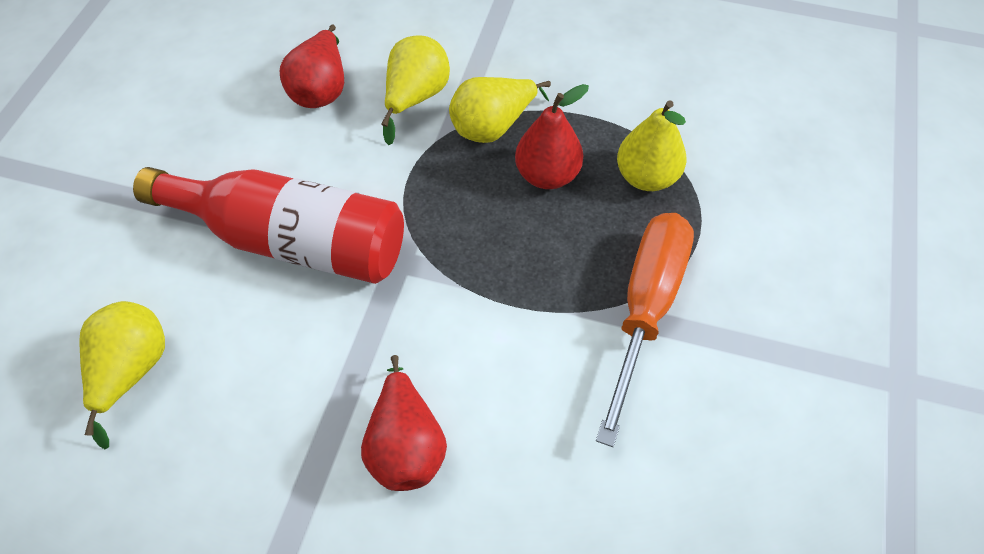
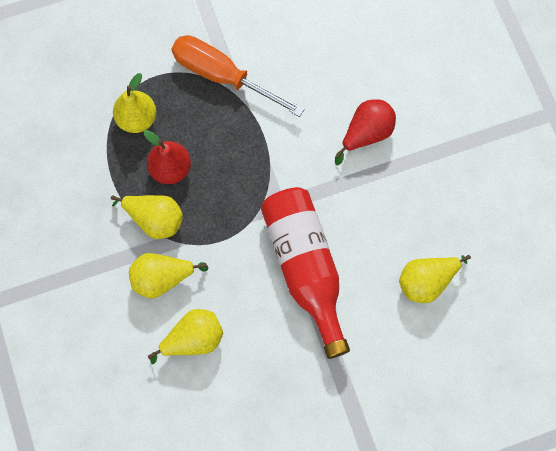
camera: 125 degrees left, 15 degrees up
(321, 89) = (193, 339): red pear -> yellow pear
(645, 308) = (222, 76): orange screwdriver -> orange screwdriver turned 45 degrees clockwise

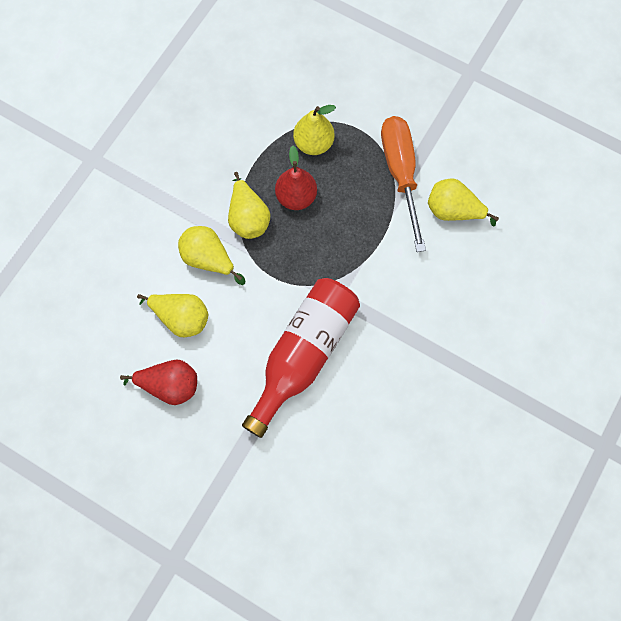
camera: 50 degrees right, 0 degrees up
(366, 134) = (451, 314): red pear -> red pear (170, 385)
(426, 281) = (372, 455): yellow pear -> yellow pear (453, 211)

